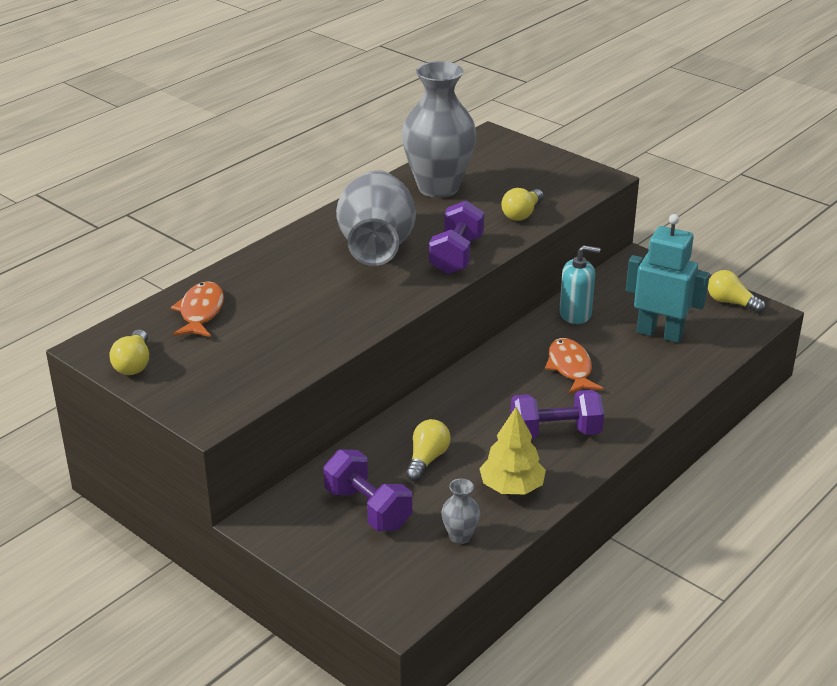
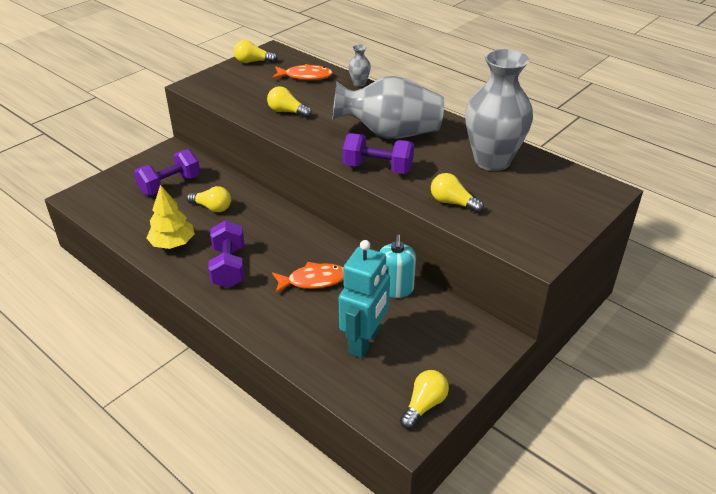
camera: 90 degrees right, 5 degrees up
(311, 323) = (287, 112): none -> yellow light bulb
(460, 536) = (131, 220): grey vase -> grey vase (359, 83)

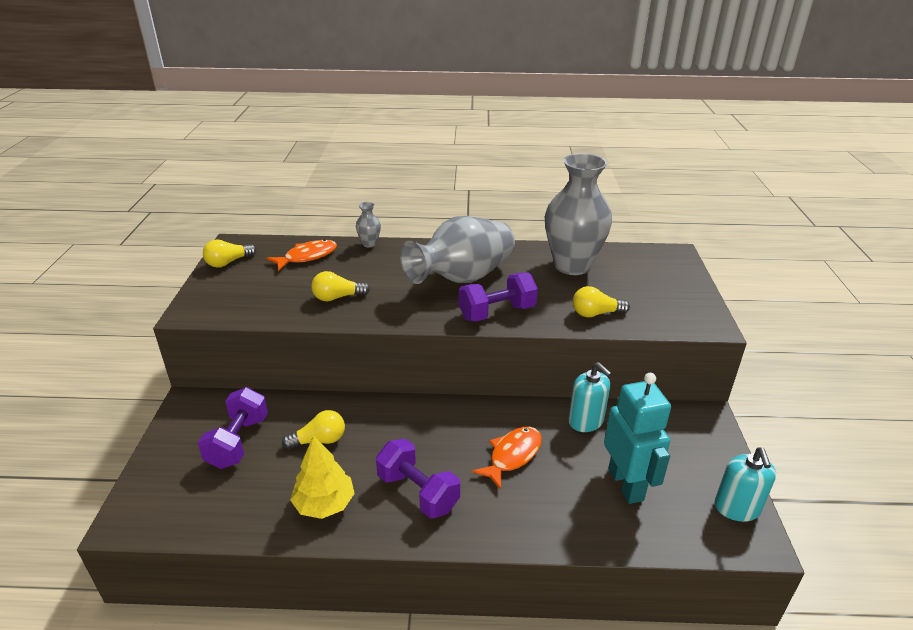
camera: 40 degrees left, 5 degrees down
(424, 405) = (737, 508): yellow light bulb -> turquoise soap dispenser

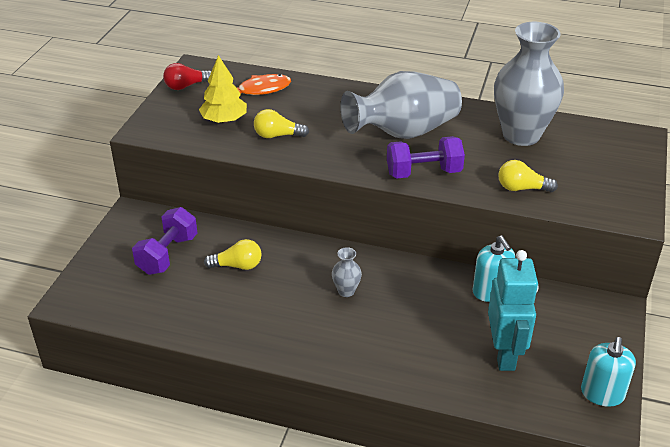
camera: 15 degrees right, 5 degrees up
(228, 262) = (186, 86): yellow light bulb -> red light bulb
(324, 504) = (228, 319): yellow tree -> yellow tree (224, 120)
(369, 244) = (324, 84): grey vase -> grey vase (346, 291)
(418, 492) = (311, 324): purple dumbbell -> none
(512, 455) = (407, 310): orange fish -> none

